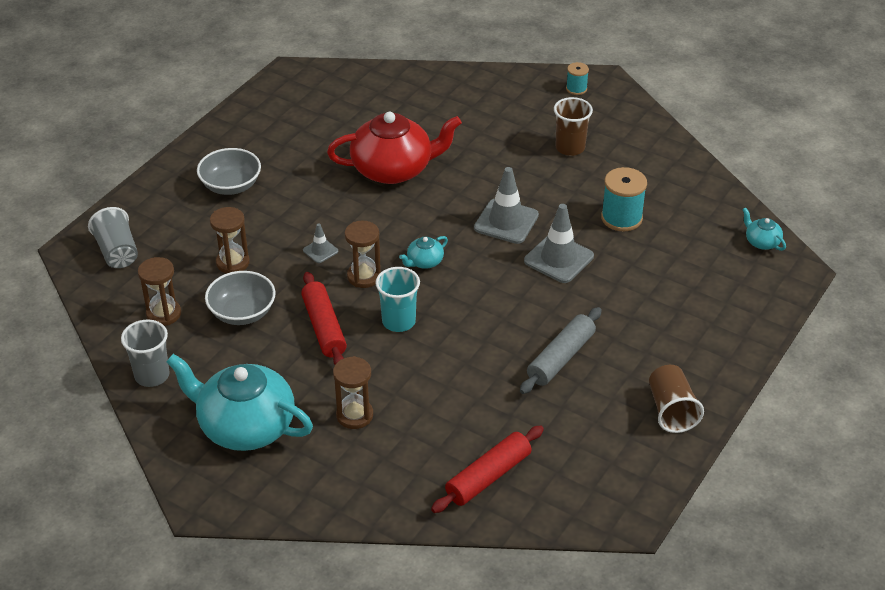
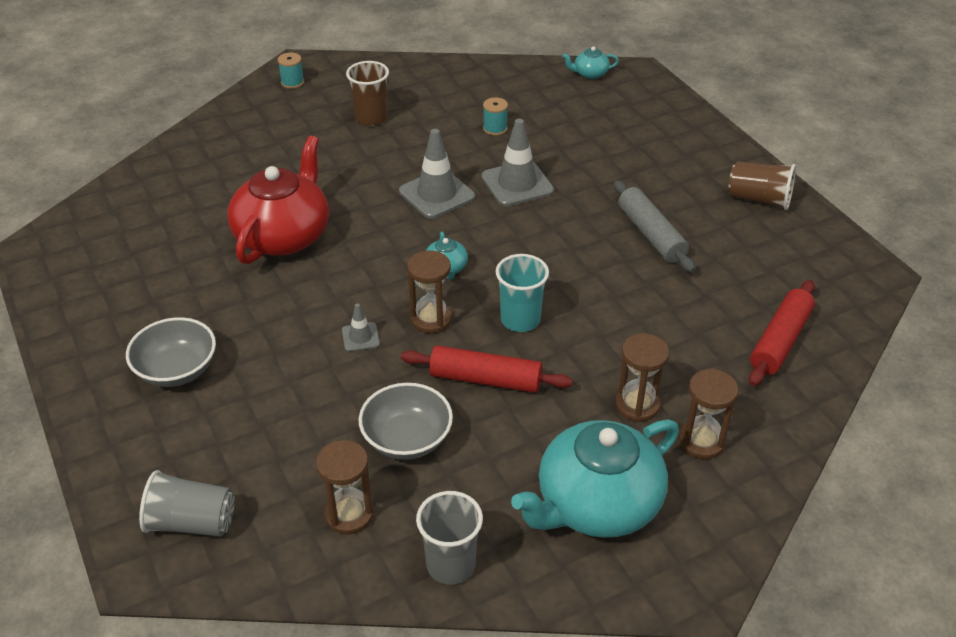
camera: 60 degrees left, 0 degrees up
(233, 263) = (314, 417): brown hourglass -> brown hourglass (701, 442)
(488, 477) = (780, 341): red rolling pin -> red rolling pin turned 45 degrees clockwise
(621, 218) = (495, 128): turquoise spool -> turquoise spool, size x0.57

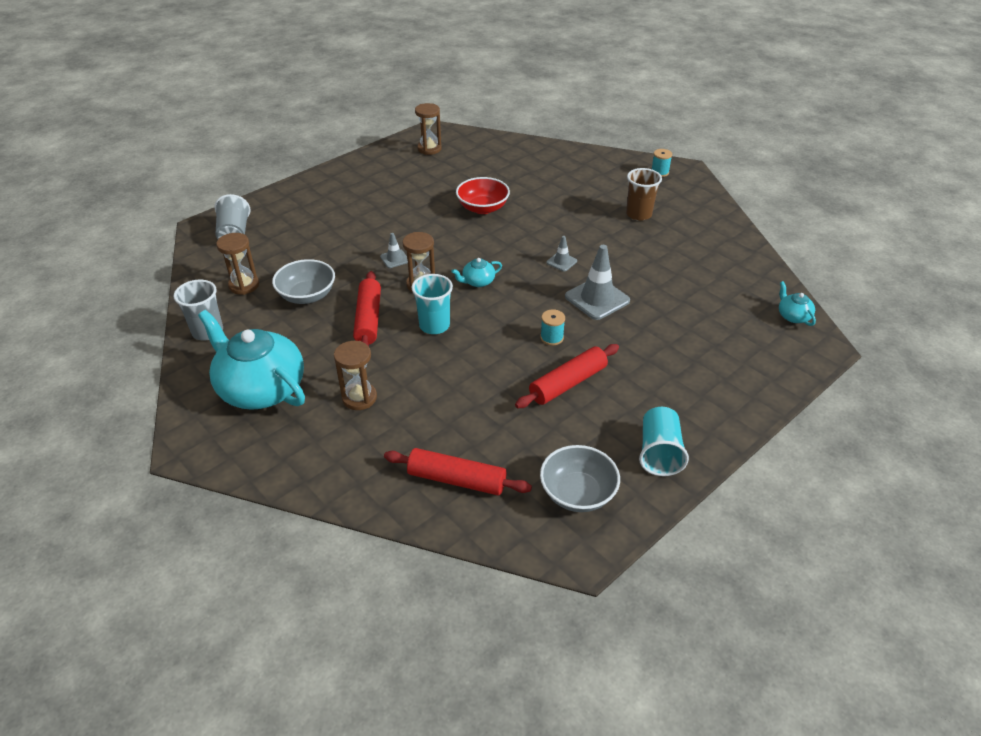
camera: 75 degrees right, 0 degrees up
(177, 370) = (347, 200): grey bowl -> grey bowl (577, 493)
(283, 236) = (482, 208): red teapot -> red bowl
(437, 194) = (561, 262): grey traffic cone -> grey traffic cone, size x0.51
(495, 128) = (666, 275): turquoise spool -> turquoise spool (551, 338)
(651, 234) = (568, 383): grey rolling pin -> red rolling pin
(701, 442) = (327, 438): brown hourglass -> brown hourglass (429, 149)
(759, 199) = (659, 453): brown cup -> turquoise cup

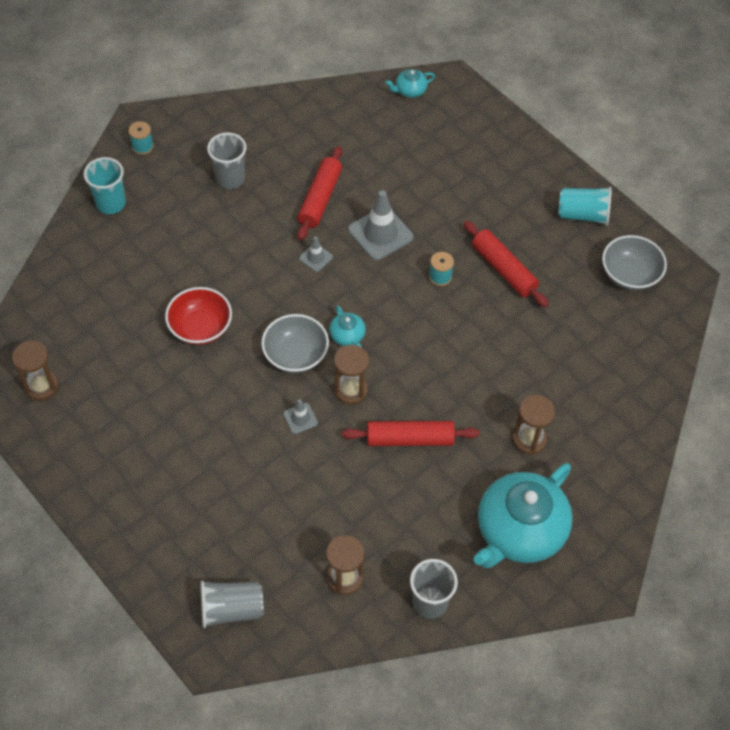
camera: 90 degrees left, 15 degrees up
(307, 295) = (366, 505): grey bowl -> grey bowl (295, 355)
(434, 325) = (421, 377): turquoise cup -> turquoise cup (111, 203)
(456, 480) = (623, 358): red rolling pin -> red rolling pin (320, 199)
(638, 214) = (230, 179): brown cup -> grey cup

